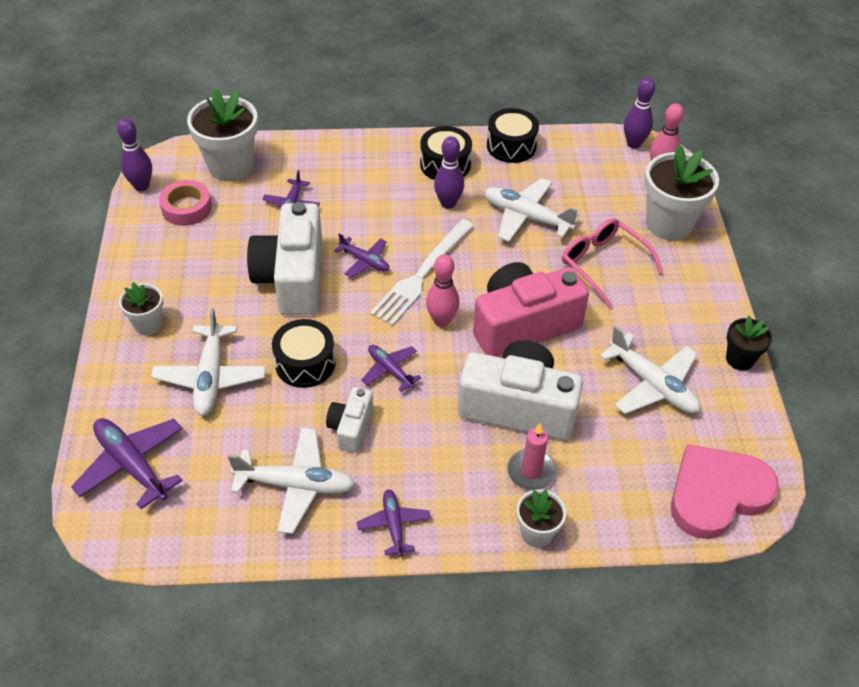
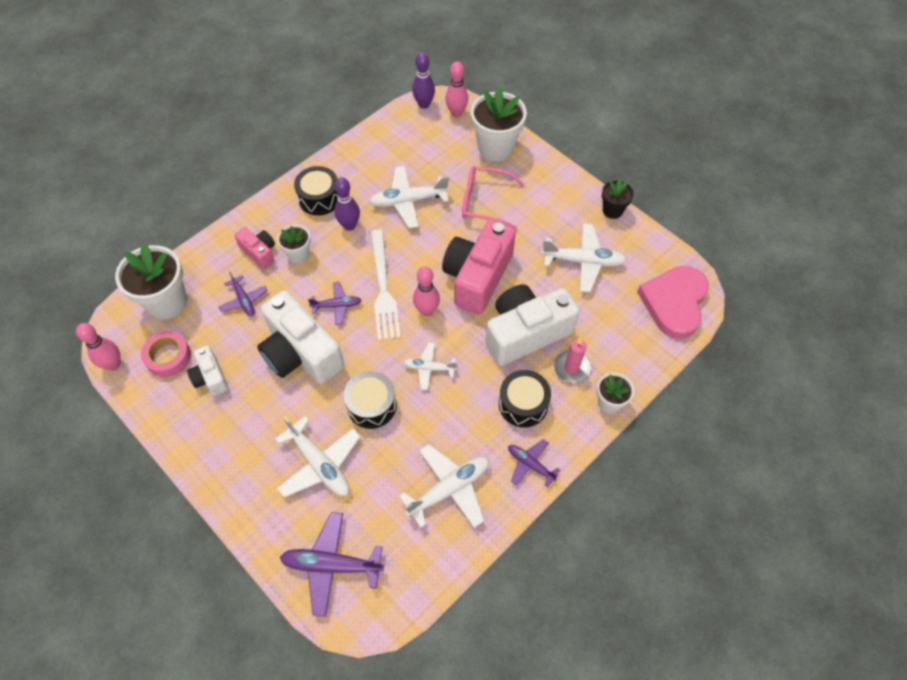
camera: 40 degrees left, 10 degrees up
(141, 186) = (113, 364): purple bowling pin -> pink bowling pin
(148, 324) = (235, 462): white flower pot -> white flower pot (298, 254)
(345, 176) = (259, 252): none -> pink camera
(351, 427) = (444, 424): white camera -> white camera (210, 377)
(390, 370) = (429, 368): purple plane -> white plane
(511, 146) = (349, 156): black drum -> black drum (523, 404)

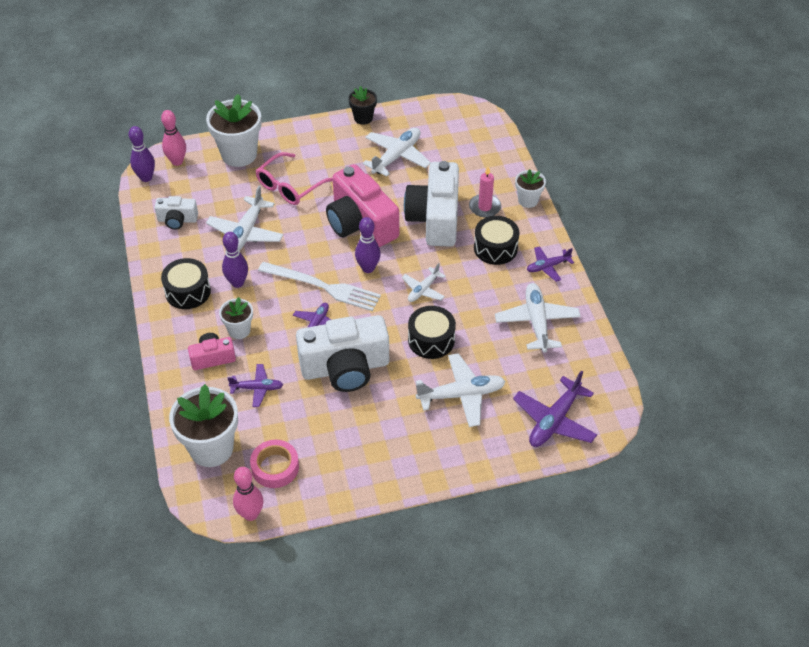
camera: 60 degrees left, 10 degrees down
(210, 377) = (321, 442): white camera -> white camera (177, 220)
(427, 311) = (368, 268): pink bowling pin -> purple bowling pin
(674, 303) = (472, 126): pink heart -> none

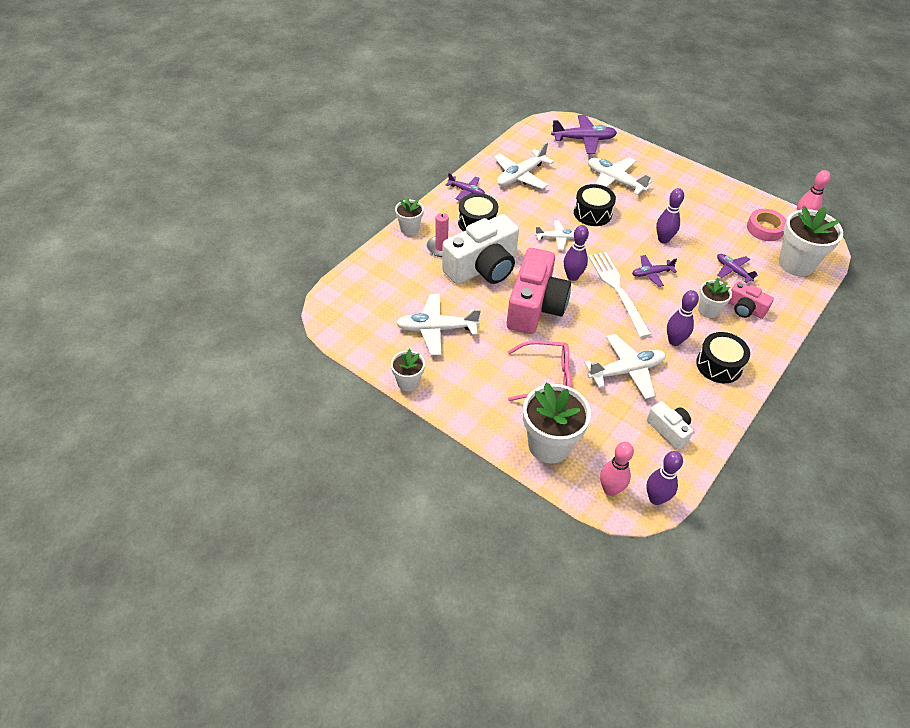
camera: 130 degrees left, 0 degrees up
(345, 368) = (663, 239): white camera -> purple bowling pin
(363, 118) = (408, 382): black flower pot -> white flower pot

